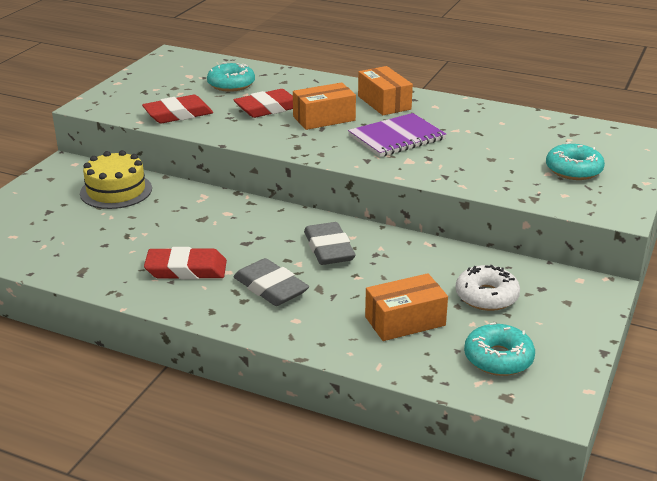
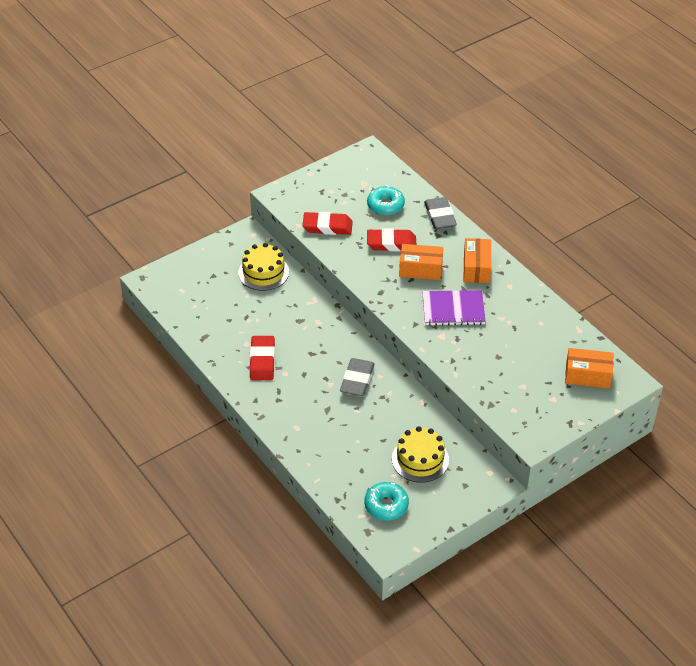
camera: 30 degrees right, 15 degrees up
(186, 269) = (262, 361): red eraser -> red eraser turned 60 degrees clockwise
(270, 288) = (300, 397): grey eraser -> grey eraser (440, 216)
(405, 321) = (356, 456): orange box -> orange box (587, 375)
(486, 296) = (420, 459): white donut -> yellow cake
(573, 170) = (543, 390): turquoise donut -> none

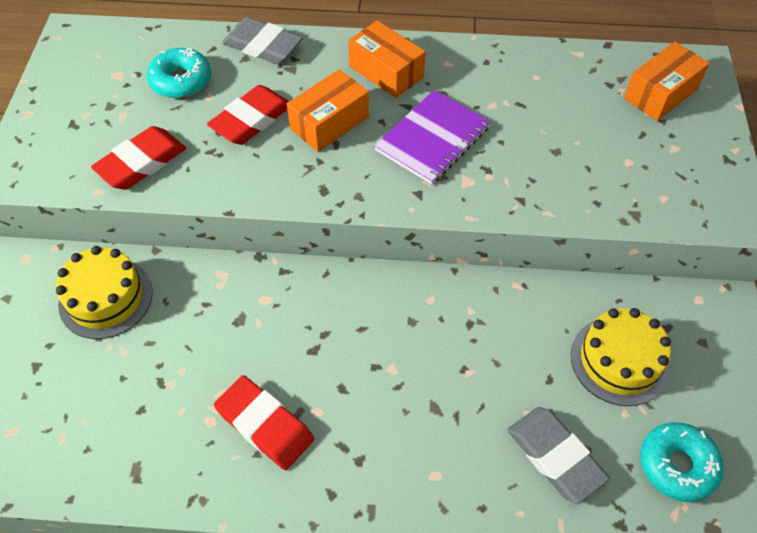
camera: 50 degrees left, 10 degrees up
(357, 380) = (414, 331): grey eraser -> grey eraser (555, 456)

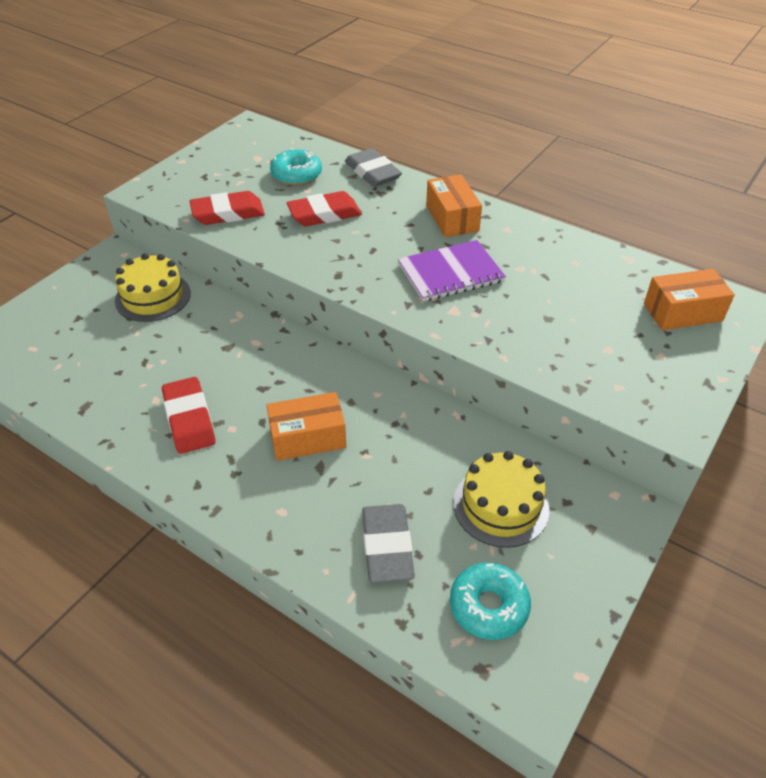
camera: 30 degrees right, 10 degrees down
(329, 123) = (379, 235): orange box -> orange box (307, 437)

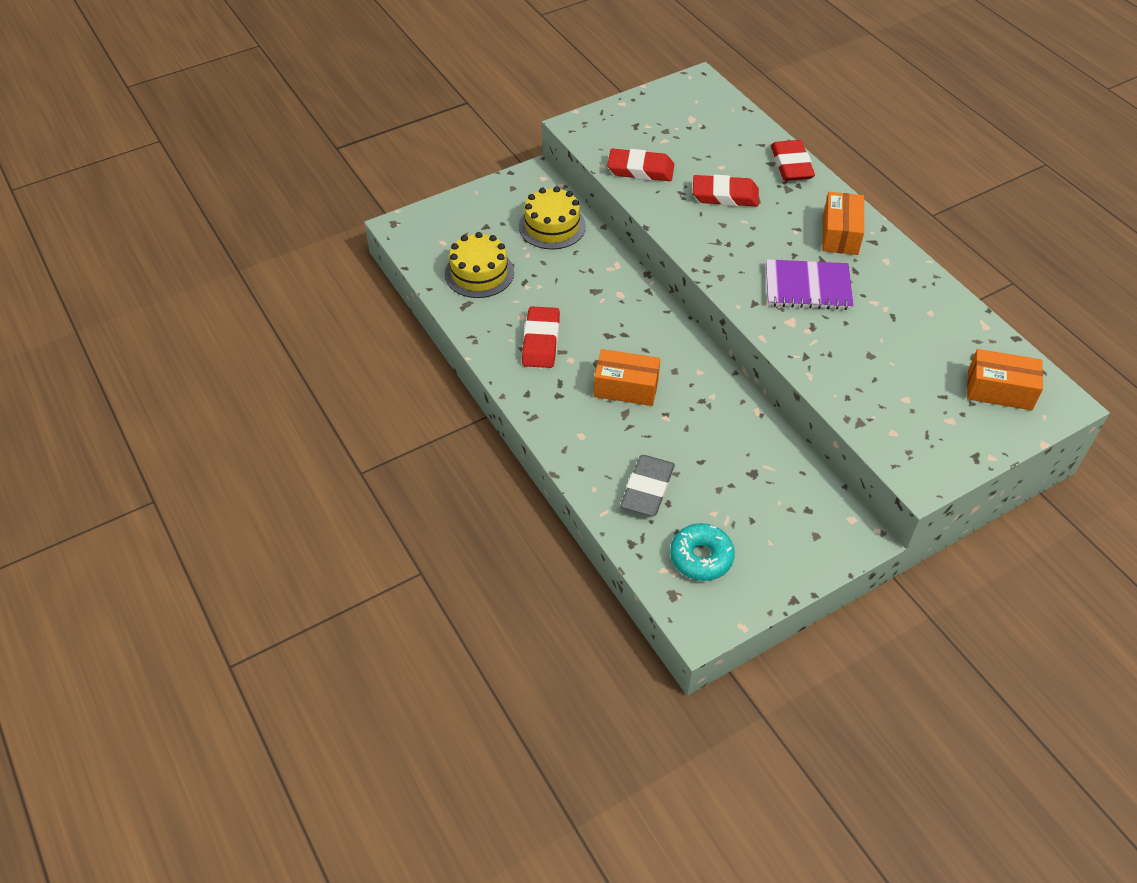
camera: 25 degrees right, 5 degrees up
(296, 175) = (719, 147): turquoise donut -> none
(372, 172) = (791, 165): grey eraser -> red eraser
(501, 506) = (752, 493): yellow cake -> yellow cake (479, 273)

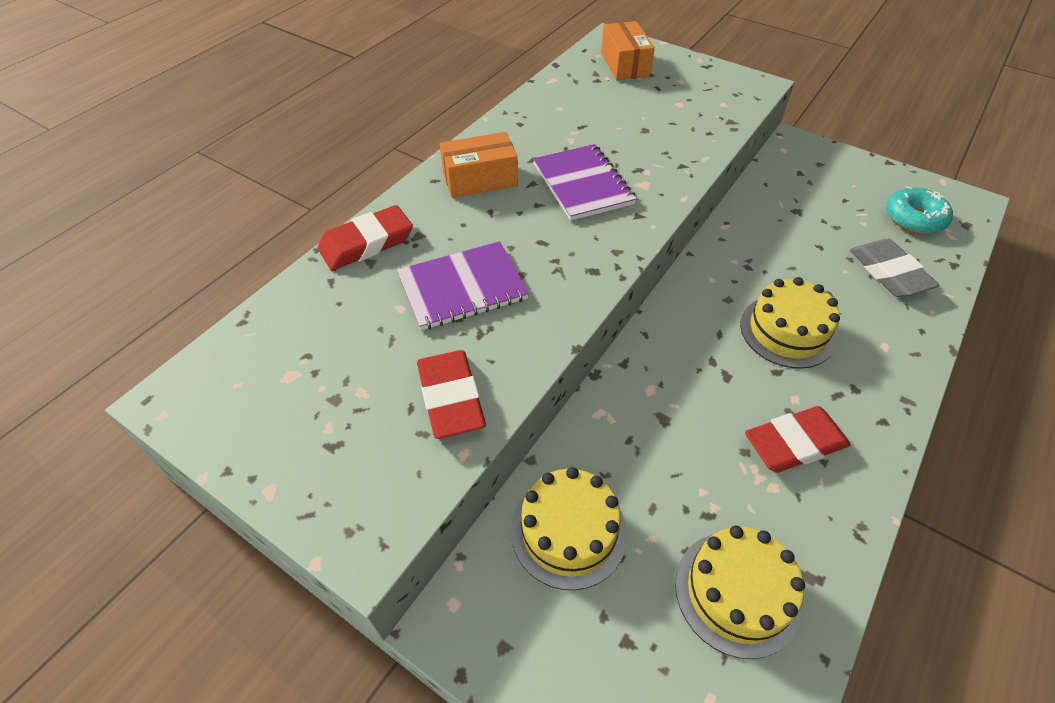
camera: 115 degrees left, 0 degrees up
(626, 387) = (787, 331): orange box -> yellow cake
(647, 489) = (889, 272): grey eraser -> grey eraser turned 75 degrees clockwise
(725, 195) = (462, 287): red eraser -> purple notebook

